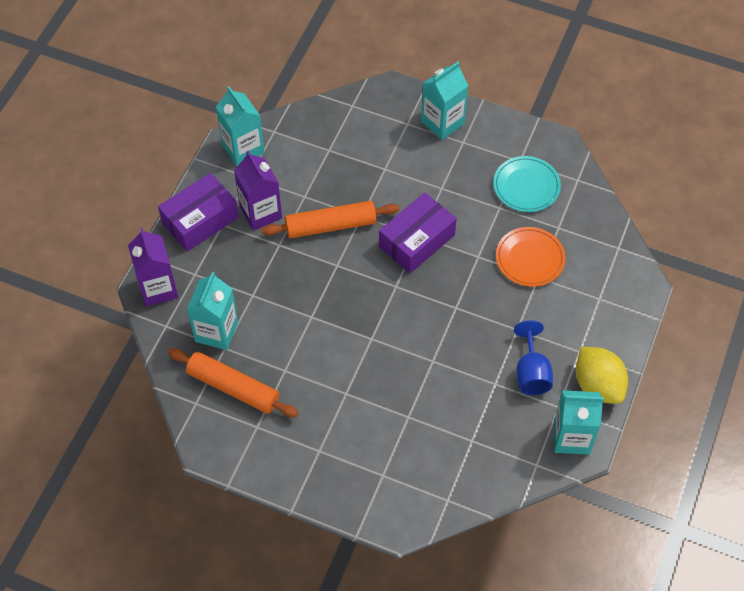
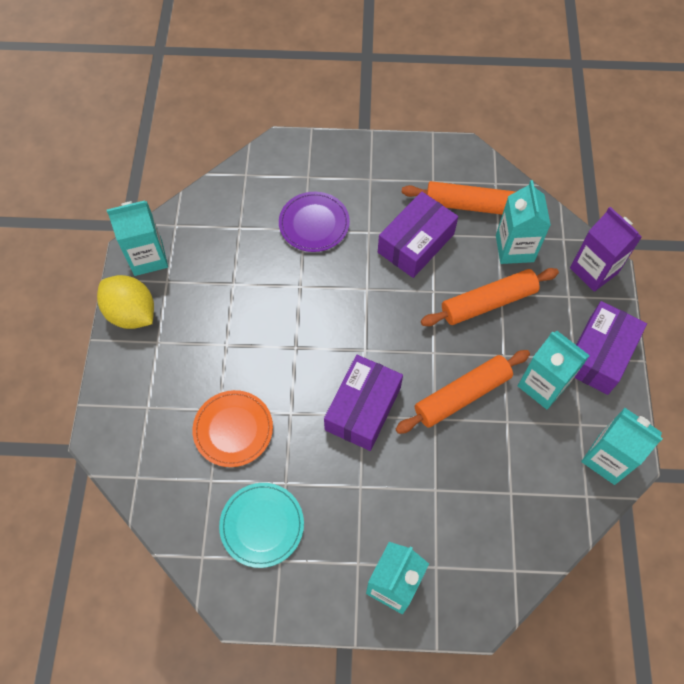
camera: 160 degrees right, 5 degrees up
(260, 212) = (543, 385): purple carton -> turquoise carton
(268, 291) = (488, 302): none -> orange rolling pin
(306, 367) = (416, 243): none -> purple box
(396, 419) = (314, 223): none -> purple plate
(531, 373) = (200, 305): blue goblet -> none

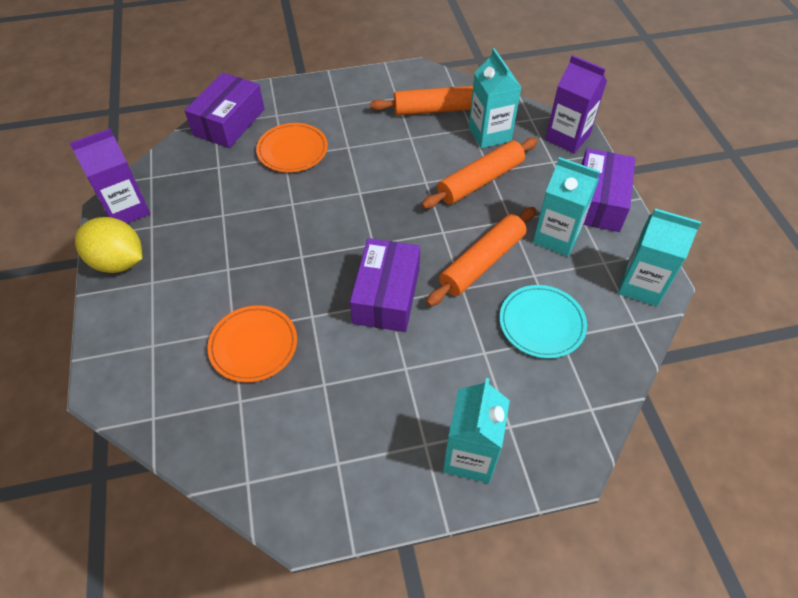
camera: 15 degrees left, 10 degrees down
(148, 257) = (127, 210): turquoise carton -> purple carton
(262, 525) = (308, 432): turquoise plate -> turquoise plate (542, 323)
(314, 223) = (292, 150): purple plate -> orange plate
(416, 243) = (396, 147): purple box -> purple box (229, 122)

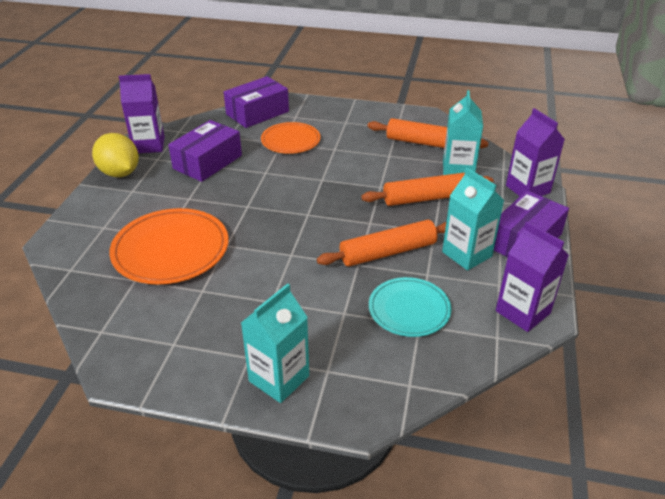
camera: 25 degrees right, 15 degrees down
(253, 345) = (171, 249): orange plate -> orange plate, size x1.57
(386, 295) = (293, 250): purple box -> purple box (207, 162)
(641, 285) = (522, 312): turquoise carton -> purple carton

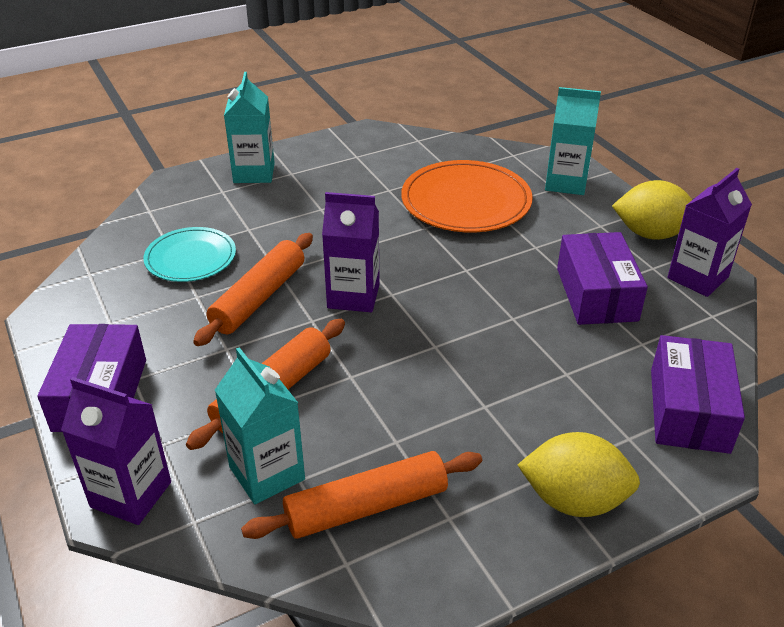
camera: 140 degrees right, 0 degrees up
(290, 140) = (561, 385): orange plate -> none
(344, 113) = (574, 500): none -> yellow lemon
(467, 254) = (166, 339): turquoise carton -> turquoise carton (565, 183)
(522, 312) = (71, 307): purple carton -> purple carton (353, 296)

